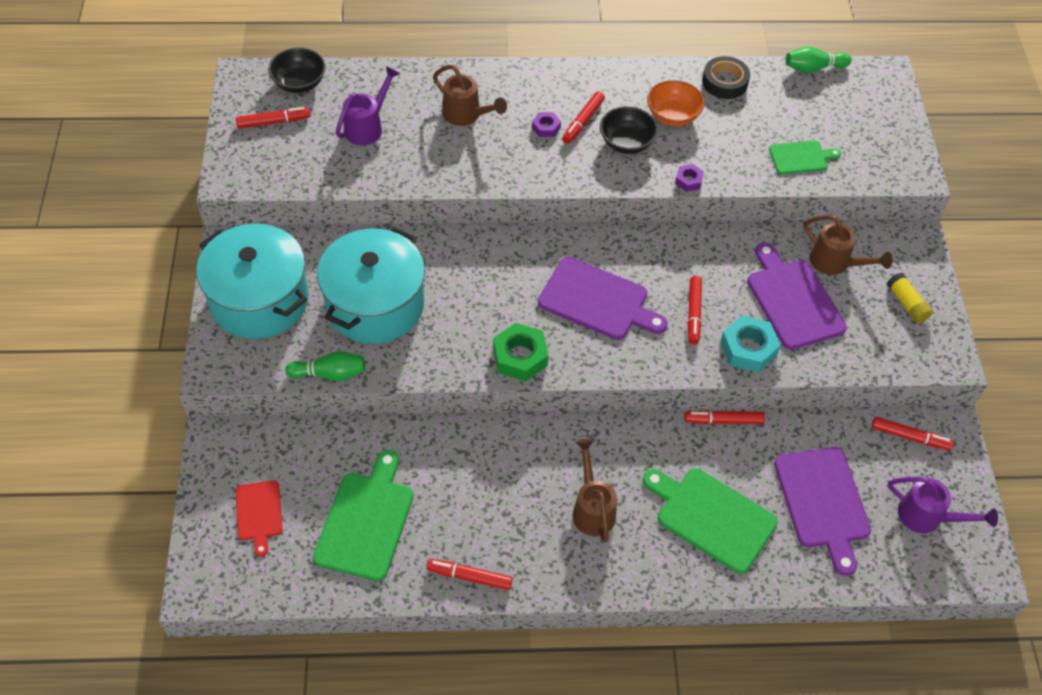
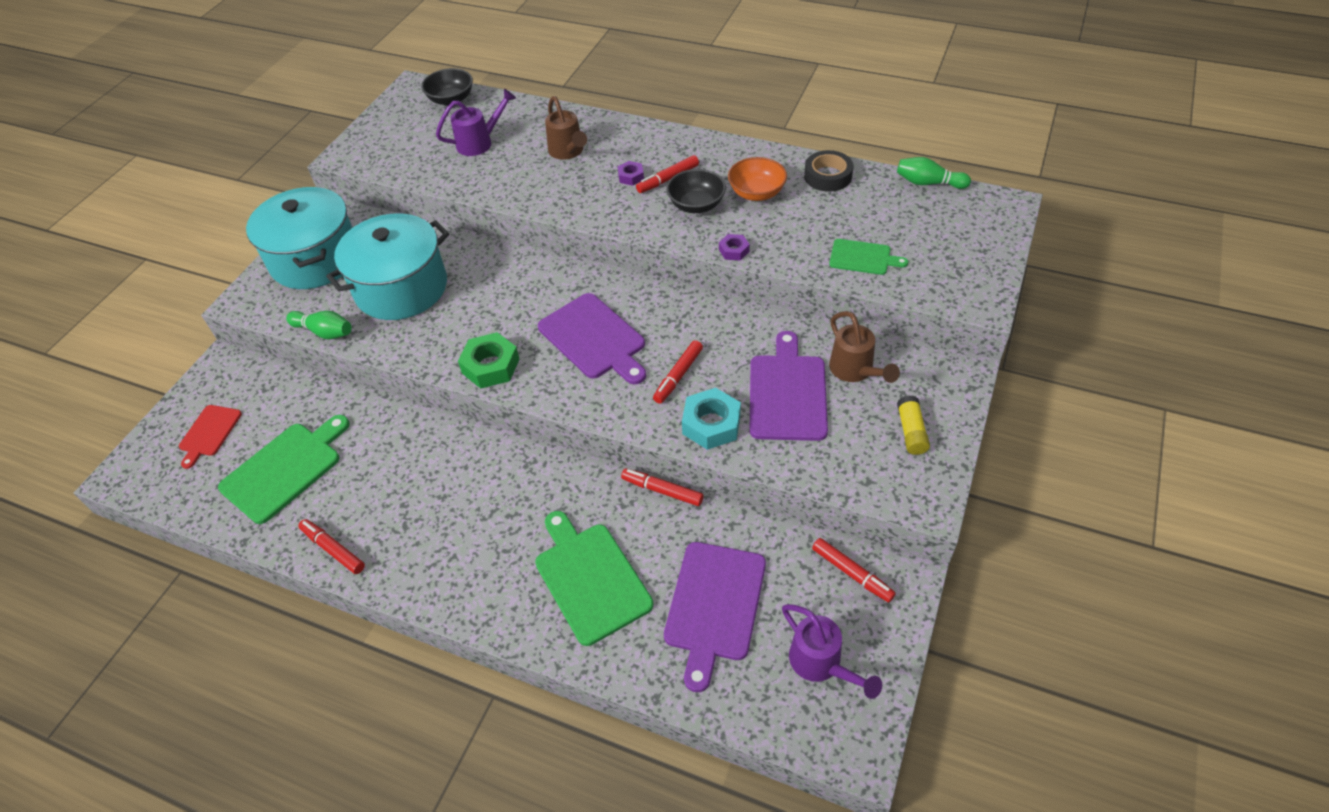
camera: 30 degrees right, 5 degrees down
(273, 122) = (409, 123): red marker -> none
(592, 508) = (483, 528): brown watering can -> none

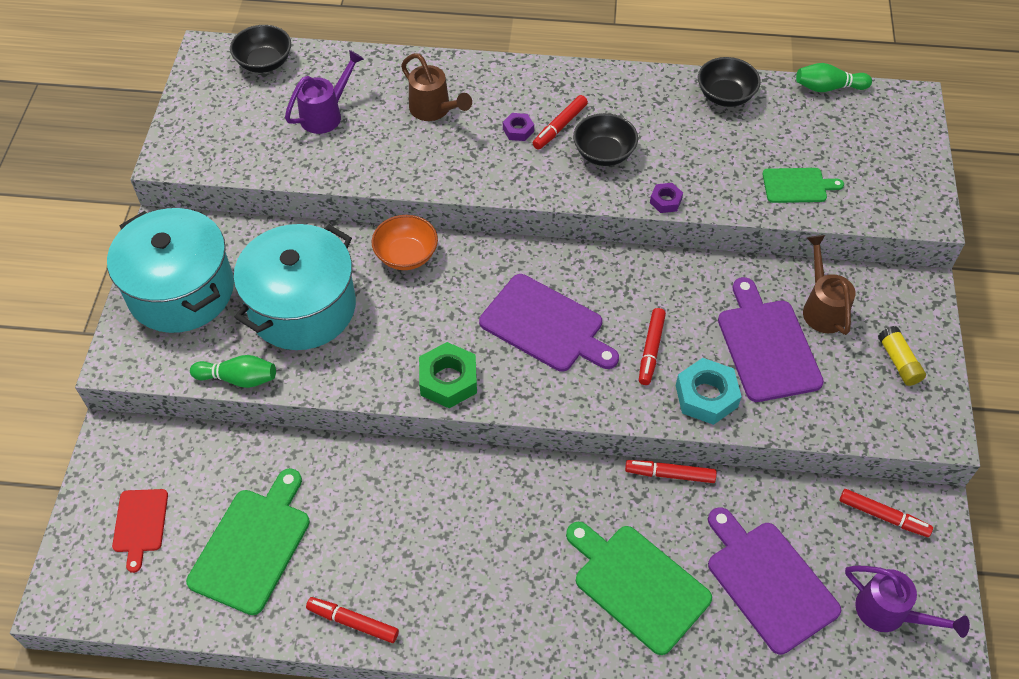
camera: 20 degrees left, 5 degrees up
(714, 605) = (769, 581): purple cutting board -> purple cutting board turned 150 degrees clockwise
(756, 193) = (660, 128): orange bowl -> orange bowl (406, 255)
(827, 176) = (725, 96): black tape -> black bowl
(855, 371) = (822, 308): brown watering can -> brown watering can turned 150 degrees counterclockwise

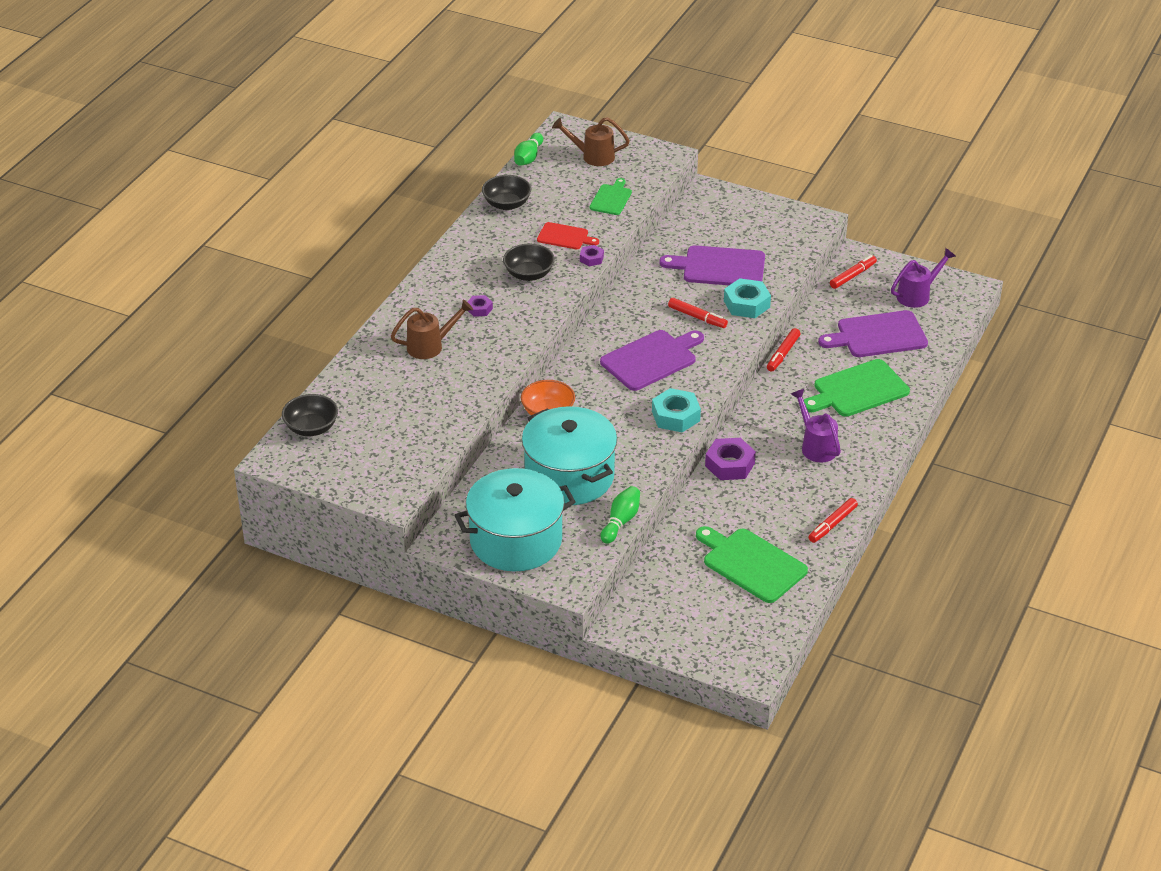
camera: 70 degrees left, 15 degrees down
(140, 524) = (706, 621): red cutting board -> red cutting board (565, 237)
(326, 114) = (398, 404): purple watering can -> purple watering can (816, 446)
(428, 472) = (729, 464): none -> purple nut
(448, 380) = (675, 416): green nut -> turquoise nut
(560, 127) = (489, 288): red marker -> none
(822, 308) = (701, 235): brown watering can -> brown watering can (593, 156)
(898, 362) = (759, 218): yellow glue stick -> none

